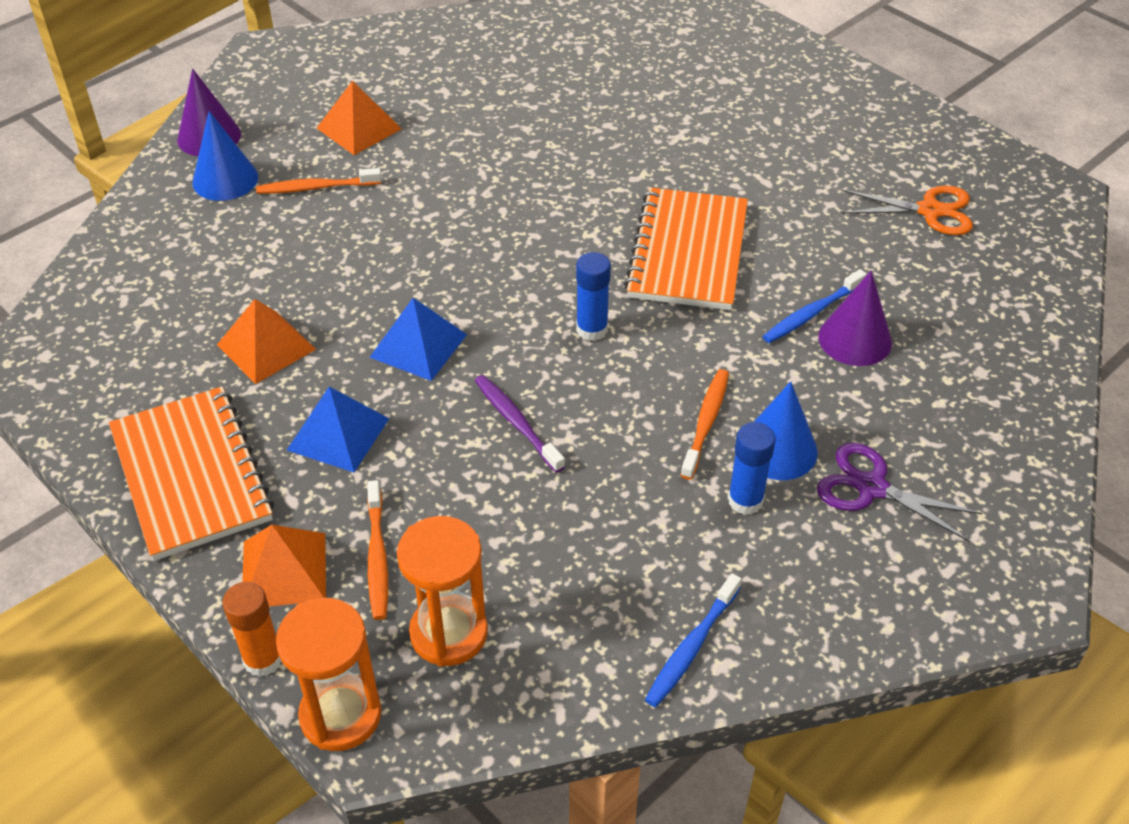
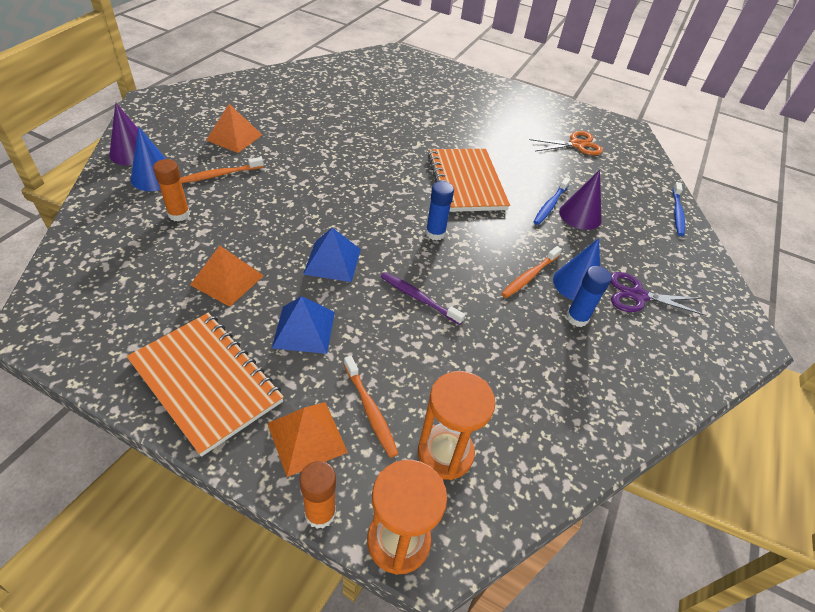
camera: 25 degrees left, 0 degrees up
(238, 241) = (179, 214): none -> orange glue stick
(691, 647) = (599, 419): blue toothbrush -> blue toothbrush (677, 213)
(706, 422) = (529, 276): orange toothbrush -> orange toothbrush turned 135 degrees counterclockwise

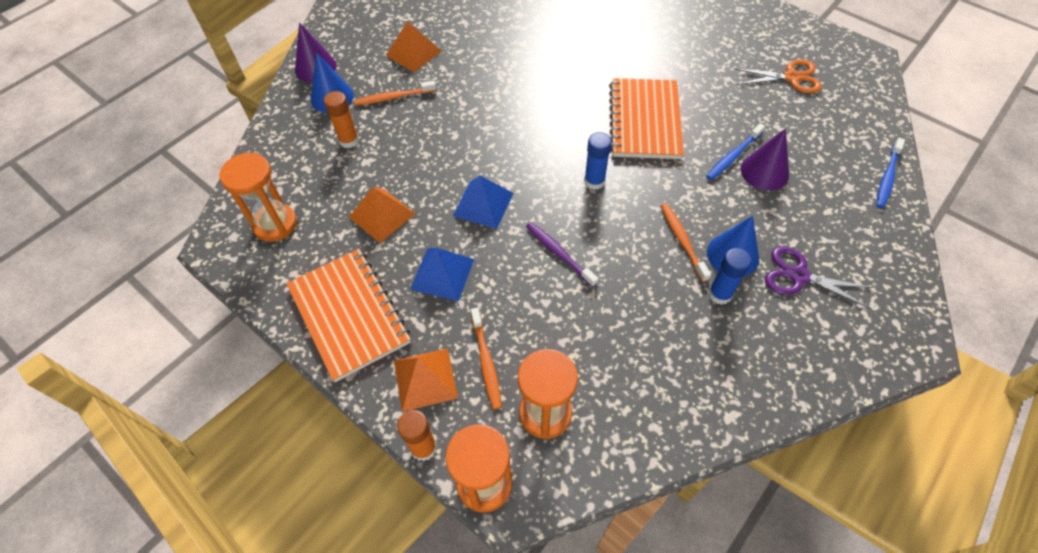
camera: 20 degrees right, 10 degrees up
(104, 299) = (275, 224): none -> orange hourglass
(529, 276) = (682, 240): orange toothbrush -> orange toothbrush turned 105 degrees clockwise

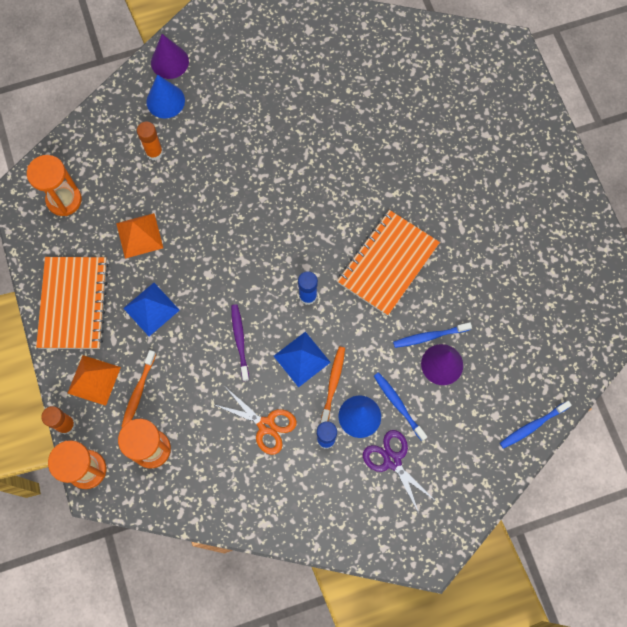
camera: 30 degrees right, 15 degrees up
(393, 97) = (211, 128): orange toothbrush -> none
(413, 53) = (254, 89): orange pyramid -> none
(483, 204) = (215, 268): blue pyramid -> blue pyramid (302, 359)
(758, 225) = (398, 405): none -> blue toothbrush
(791, 77) = (542, 291): orange scissors -> orange scissors (266, 425)

